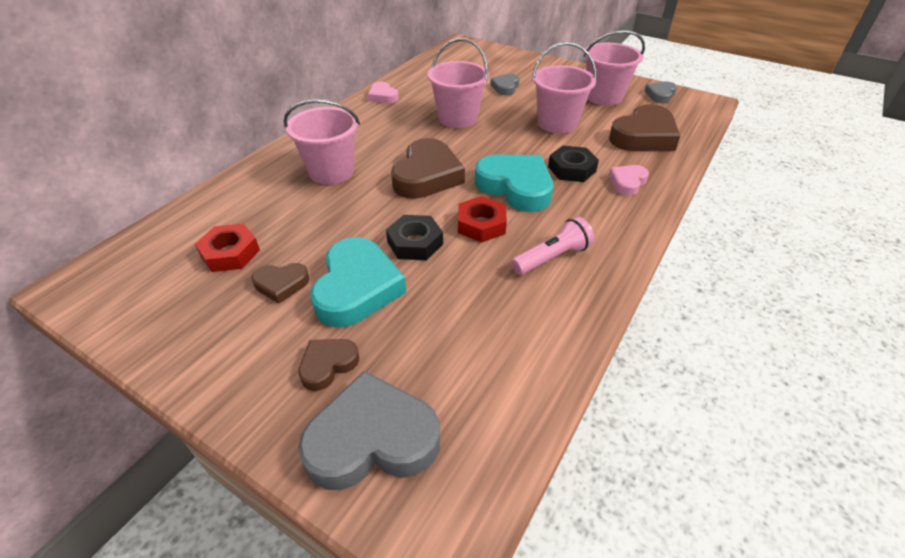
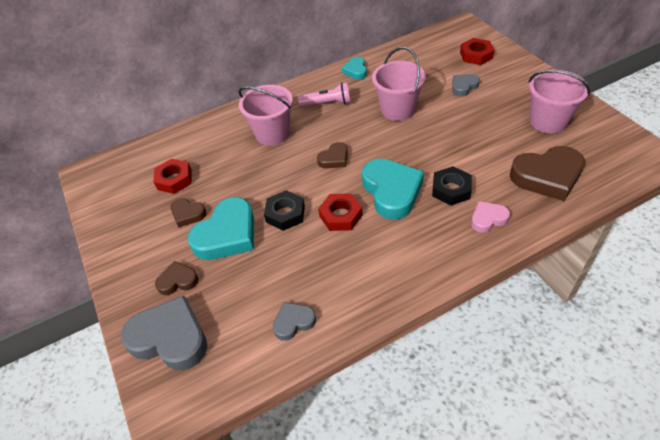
camera: 35 degrees right, 5 degrees up
(383, 96) = (356, 71): pink heart -> turquoise heart
(427, 176) = (334, 159): brown heart -> brown heart, size x0.52
(494, 62) = (476, 55): none -> red nut
(552, 257) = (369, 263): pink flashlight -> pink flashlight (327, 103)
(557, 123) = (478, 139): pink bucket -> none
(660, 95) = (609, 134): grey heart -> grey heart (293, 322)

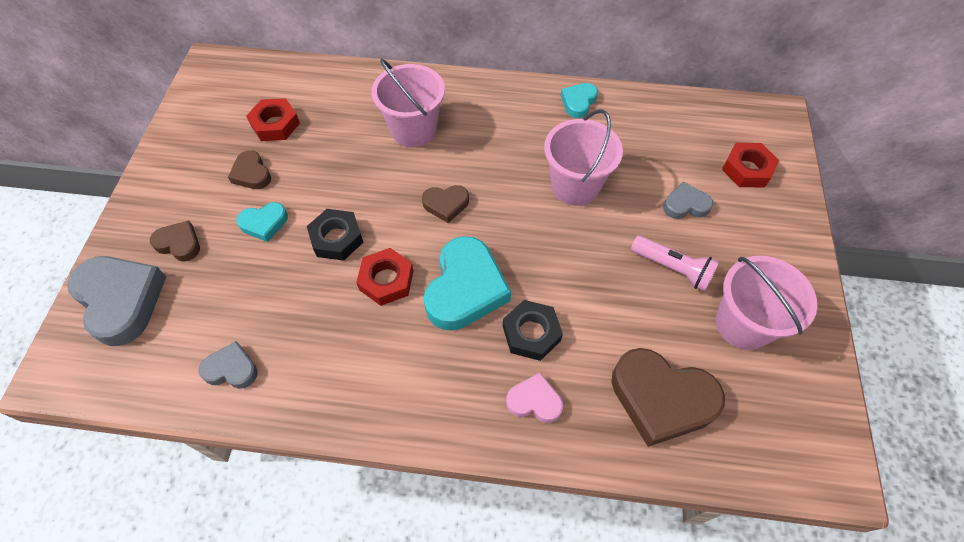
camera: 30 degrees right, 10 degrees up
(227, 234) = (264, 223): turquoise heart -> turquoise heart, size x0.52
(327, 103) = (505, 127): pink flashlight -> pink flashlight (672, 268)

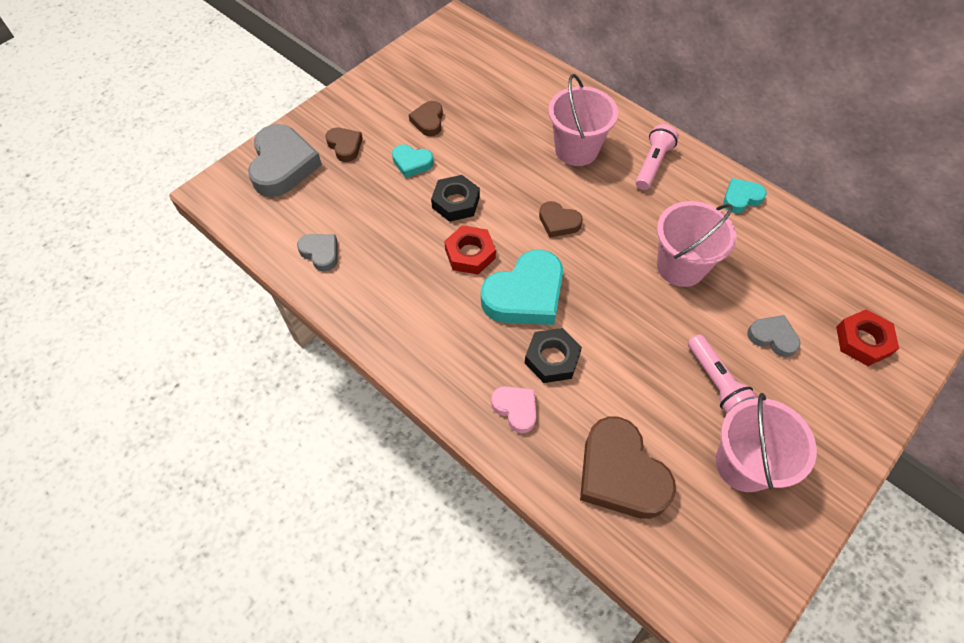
camera: 35 degrees right, 0 degrees up
(275, 124) = (471, 92): red nut -> none
(488, 110) = (652, 164): none -> pink flashlight

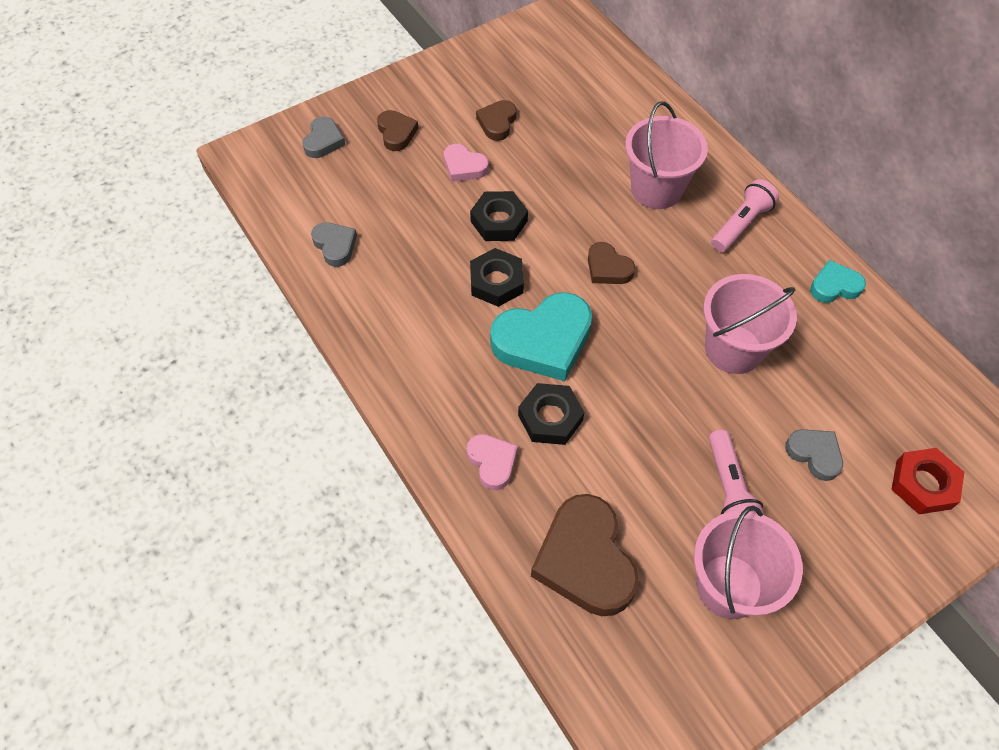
camera: 15 degrees right, 0 degrees up
(283, 165) = (323, 141): grey heart -> grey heart, size x0.52
(412, 163) = (464, 166): turquoise heart -> pink heart
(470, 254) = (496, 282): red nut -> black nut

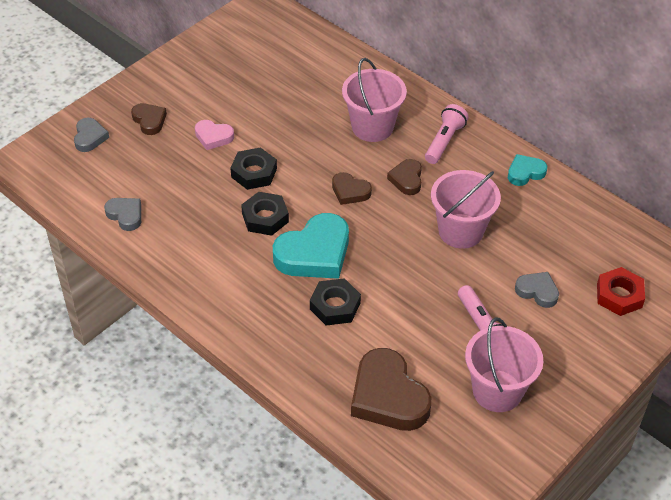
camera: 15 degrees left, 10 degrees down
(492, 462) = (299, 345): pink heart -> none
(497, 123) = (230, 99): brown heart -> brown heart (406, 179)

